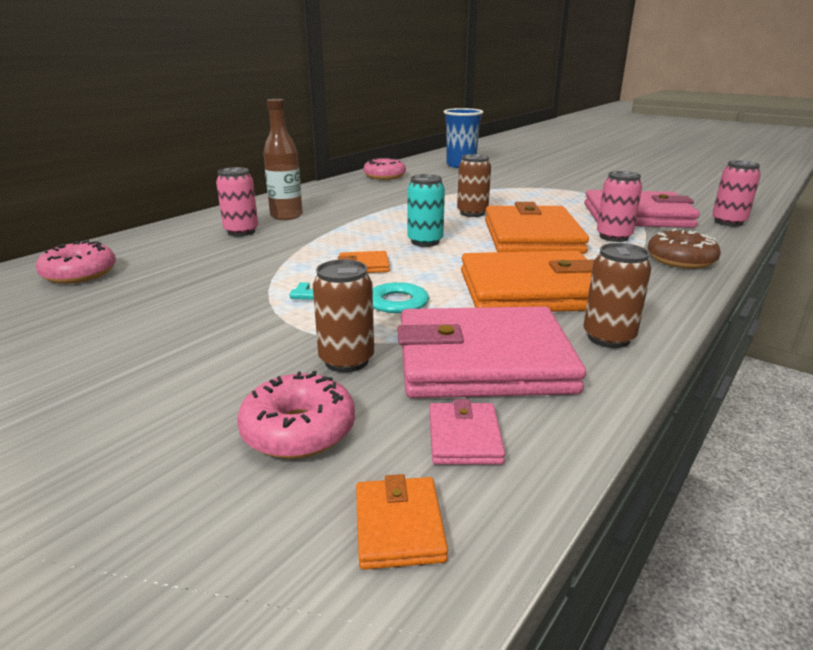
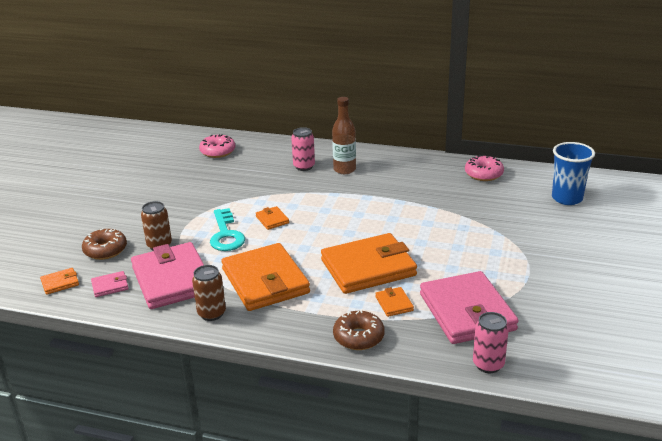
camera: 70 degrees right, 5 degrees up
(298, 430) = (105, 250): pink donut -> brown donut
(425, 242) = (328, 229): turquoise can -> none
(472, 213) = (408, 234): brown can -> none
(613, 237) = (394, 304): pink can -> orange wallet

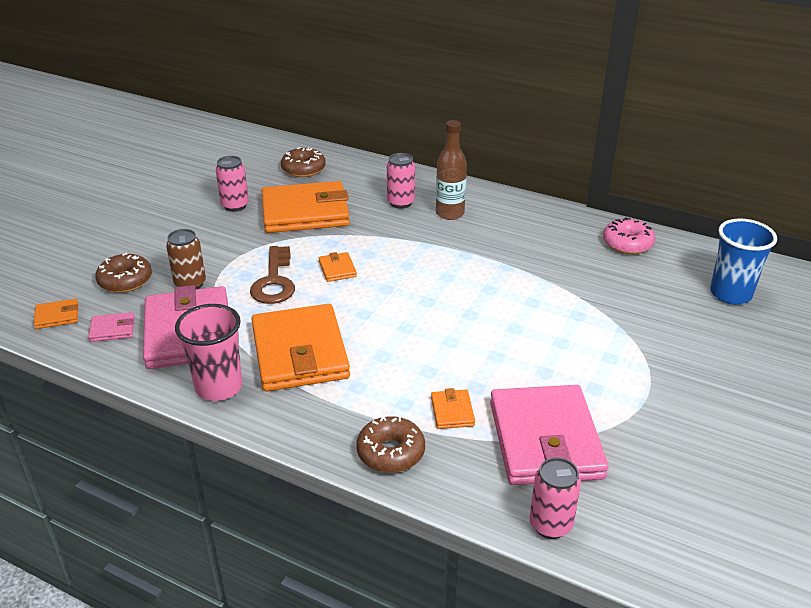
camera: 10 degrees right, 5 degrees up
(173, 185) = (235, 206): none -> pink can
(212, 313) = (219, 387): brown can -> pink cup
(218, 151) = (303, 169): pink donut -> brown donut
(226, 234) = (274, 281): turquoise key -> brown key
(368, 268) = (435, 354): orange wallet -> orange wallet (305, 212)

